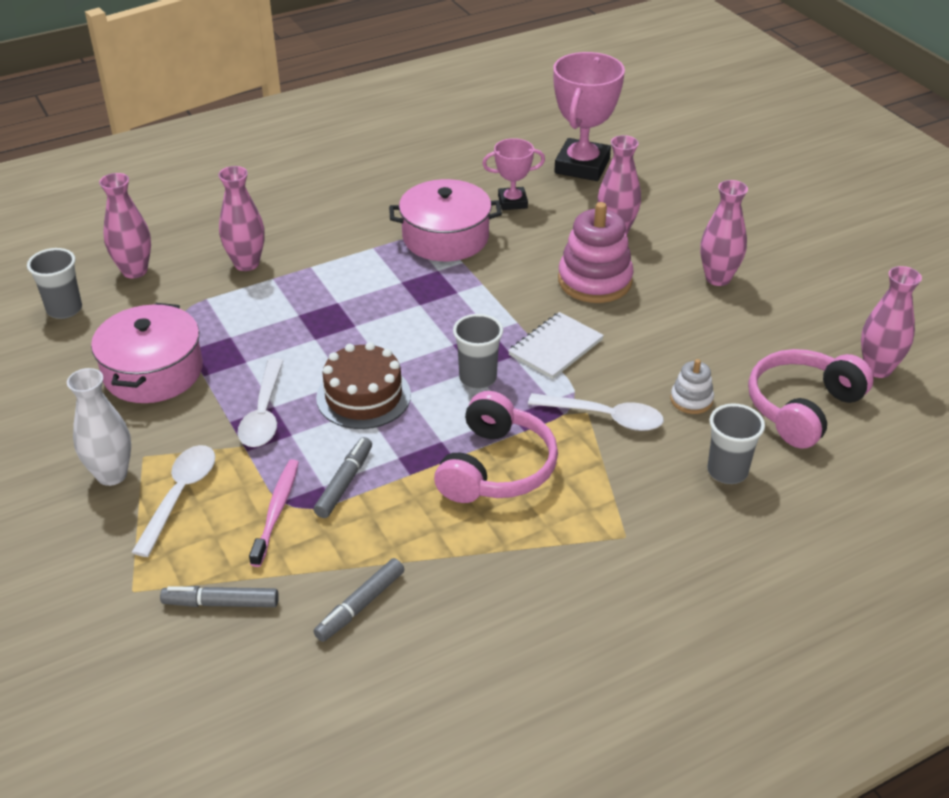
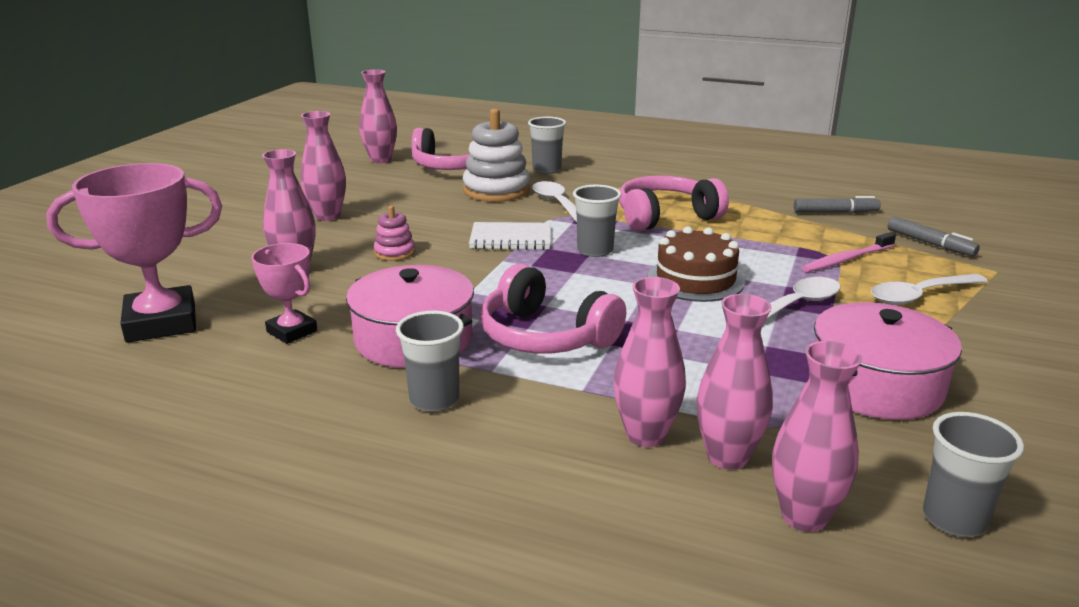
camera: 130 degrees left, 15 degrees down
(112, 475) = (978, 331): white vase -> none
(195, 277) = (727, 457): none -> pink vase
(344, 483) = (778, 250): grey marker -> none
(371, 218) = (434, 400): none -> grey cup
(382, 284) = (545, 336): none -> pink headphones
(594, 281) = (394, 252): pink stacking toy -> pink stacking toy, size x0.51
(691, 400) = (496, 190): white stacking toy -> white stacking toy, size x1.96

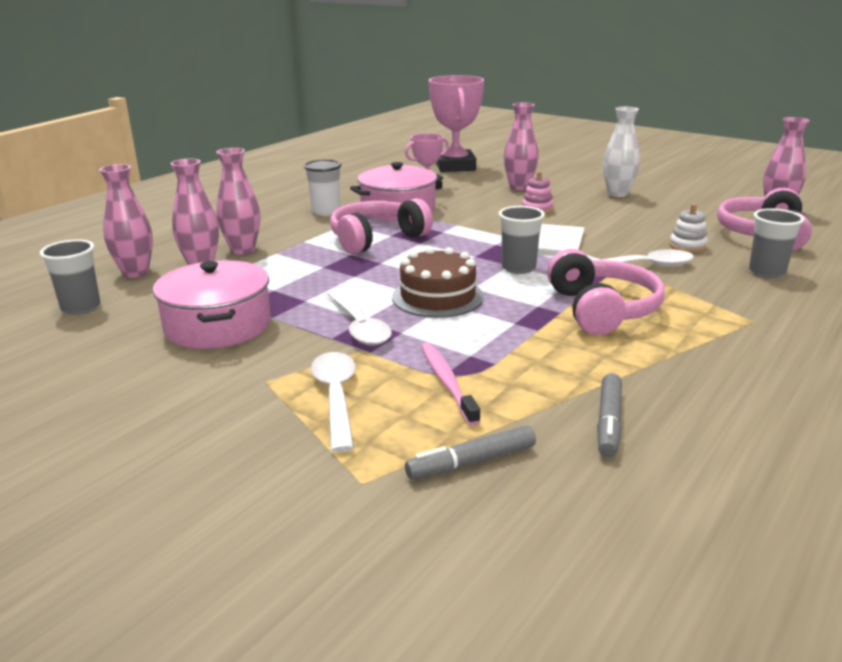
camera: 105 degrees right, 0 degrees up
(327, 216) = (617, 194): pink vase -> white vase
(434, 400) = (326, 211): grey cup -> white cup
(496, 190) = (687, 246): white stacking toy -> white stacking toy, size x0.51

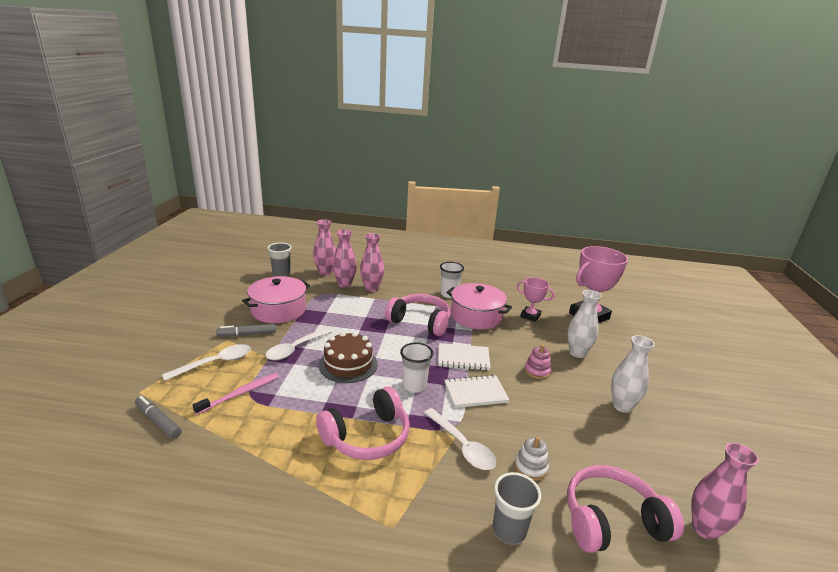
camera: 60 degrees right, 0 degrees up
(483, 234) = (463, 358): none -> white notebook
(518, 268) = (414, 386): grey cup -> white cup
(519, 187) = (577, 353): pink vase -> white vase
(608, 422) = (207, 465): grey marker -> grey marker (247, 334)

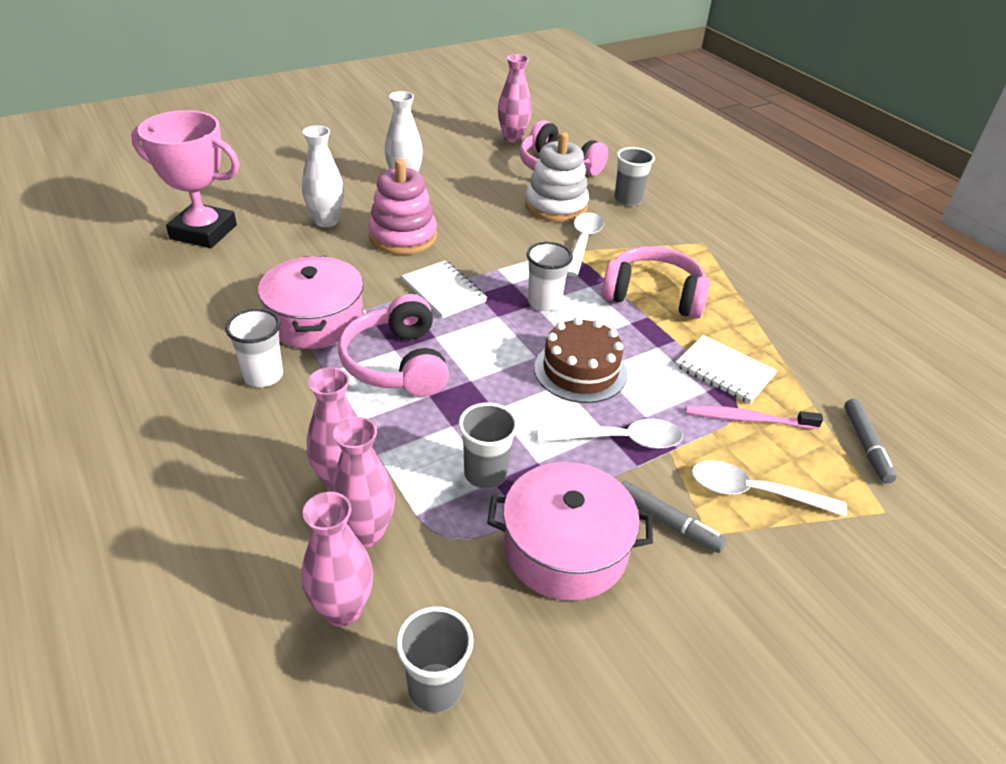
camera: 130 degrees left, 15 degrees up
(332, 312) = (485, 474): none -> grey cup
(475, 393) = (498, 261): white notebook -> white notebook (724, 371)
(530, 316) = (258, 276): pink trophy -> none
(531, 467) = (556, 206): white stacking toy -> white stacking toy, size x1.96
(537, 371) = (403, 236): pink stacking toy -> pink stacking toy, size x1.96

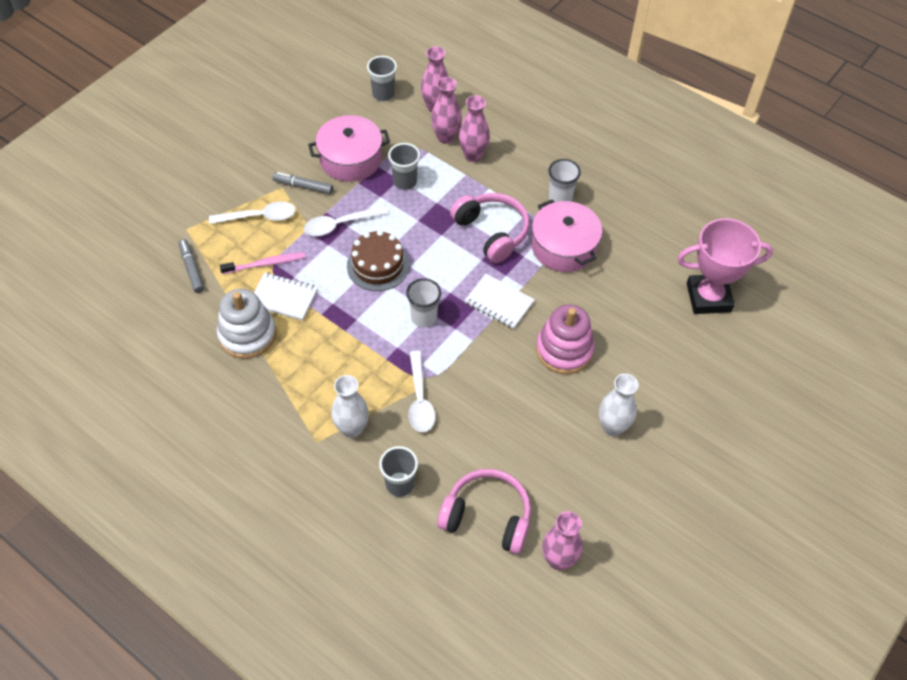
camera: 160 degrees right, 15 degrees up
(326, 221) = (634, 345): white vase -> white vase (352, 429)
(556, 206) = (462, 445): white stacking toy -> white stacking toy (247, 334)
(653, 295) = (346, 355): pink headphones -> none

